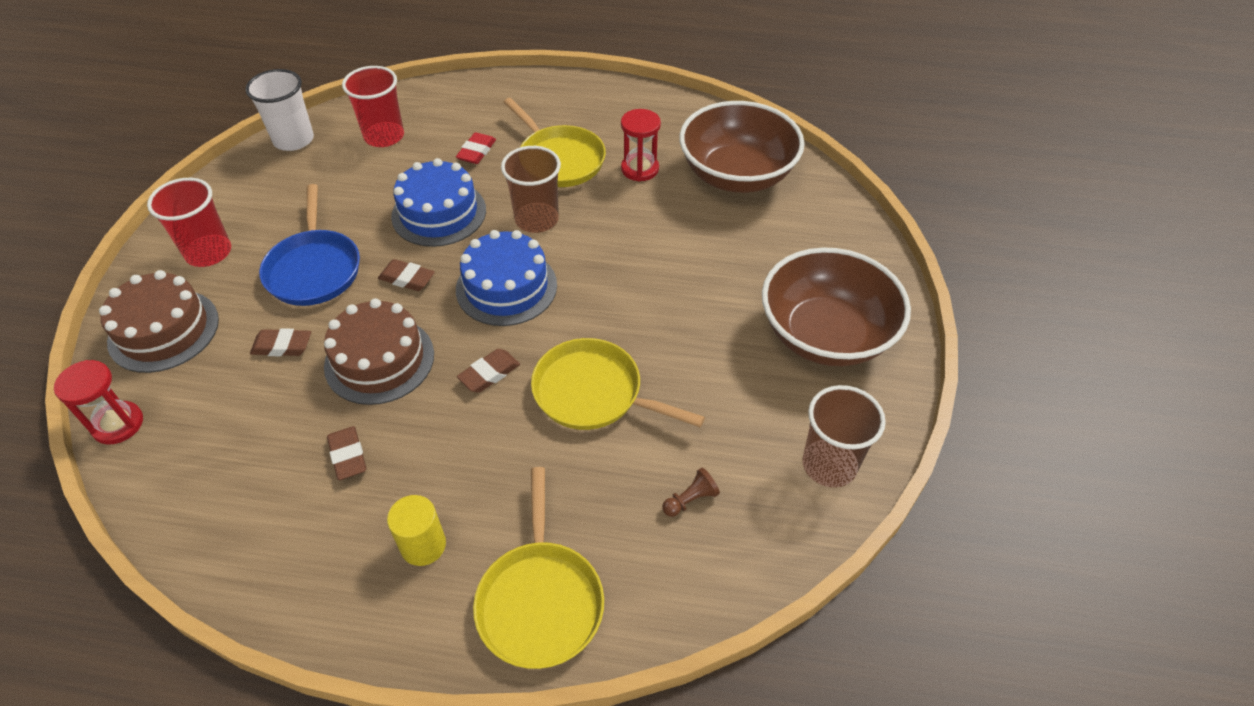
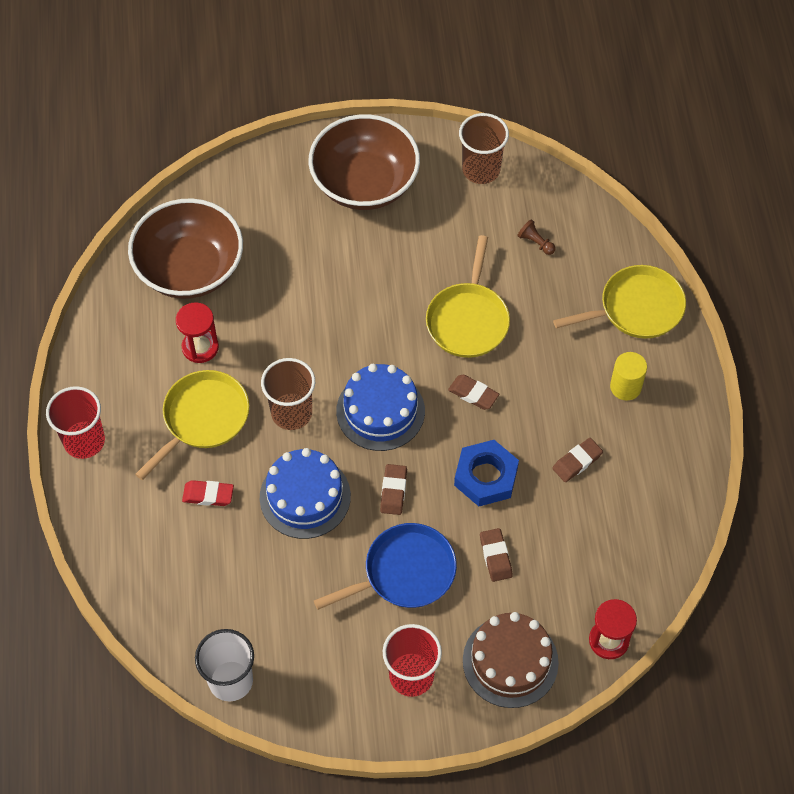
camera: 105 degrees left, 10 degrees up
(379, 360) = (485, 477): brown cake -> blue nut
(384, 136) = (204, 592): red cup -> red cup (84, 441)

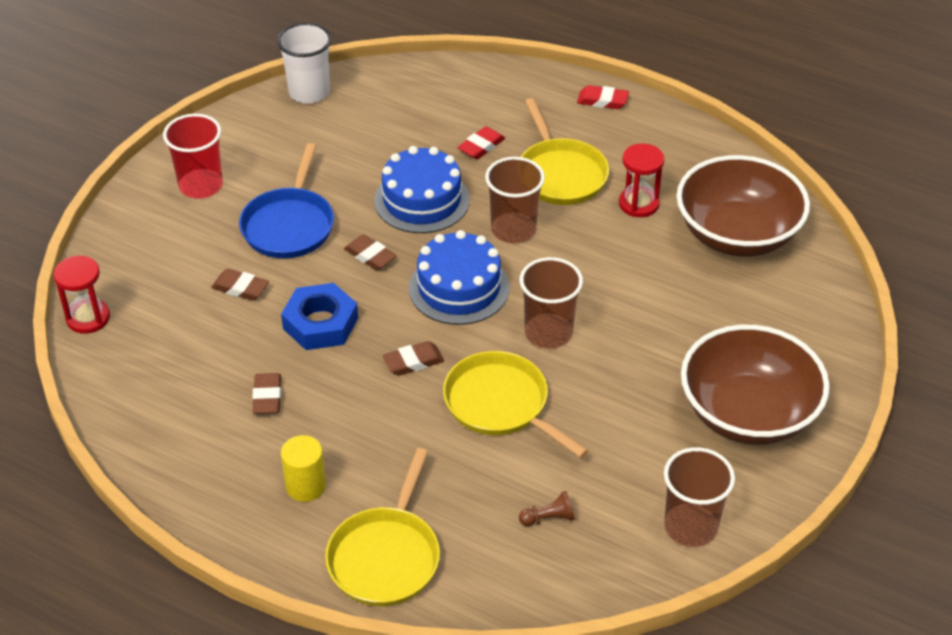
camera: 125 degrees right, 15 degrees down
(84, 441) = (602, 101): red cup -> red eraser
(381, 330) = (548, 333): none -> brown cup
(510, 661) = (144, 247): brown cake -> none

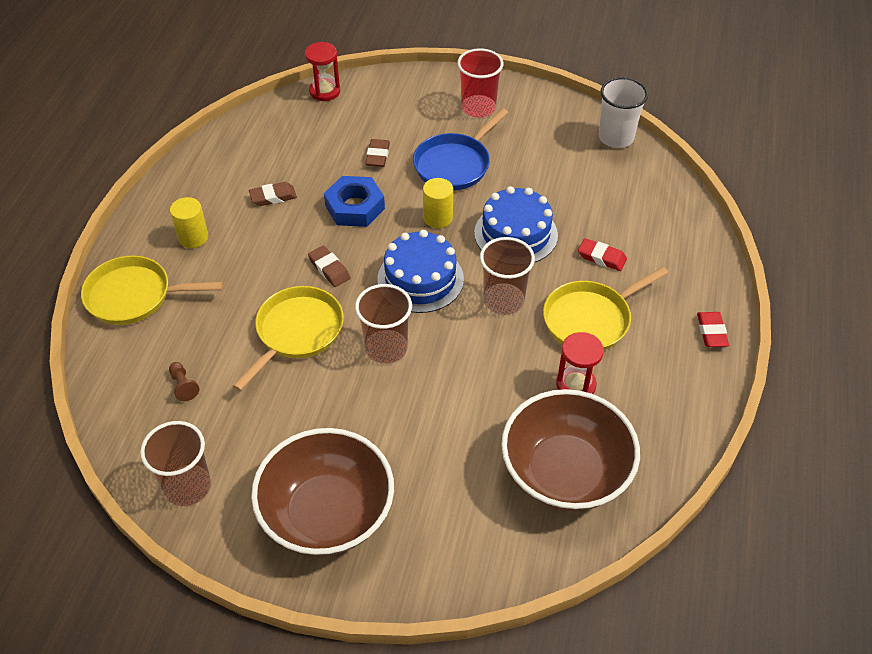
camera: 75 degrees right, 5 degrees up
(289, 225) = (454, 164): blue pan -> blue pan turned 45 degrees counterclockwise
(370, 256) = (438, 218): brown eraser -> yellow cylinder

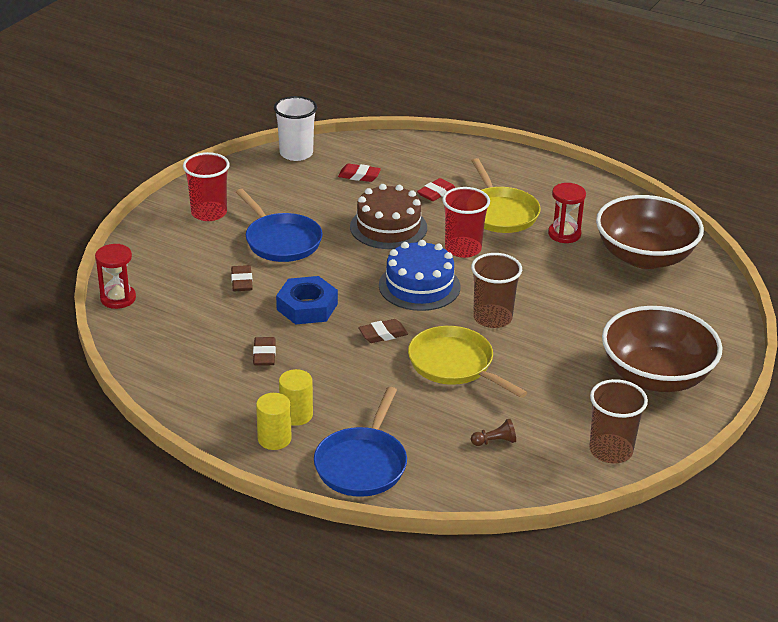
camera: 75 degrees left, 15 degrees down
(134, 296) = (362, 464): yellow pan -> blue pan
(377, 156) = (242, 282): brown eraser -> brown eraser turned 60 degrees clockwise
(438, 218) = (347, 263): yellow cylinder -> yellow cylinder (274, 439)
(503, 300) = (463, 249): brown cup -> red cup
(515, 234) = (388, 227): blue cake -> brown cake
(711, 332) = (534, 165): red eraser -> red eraser (359, 176)

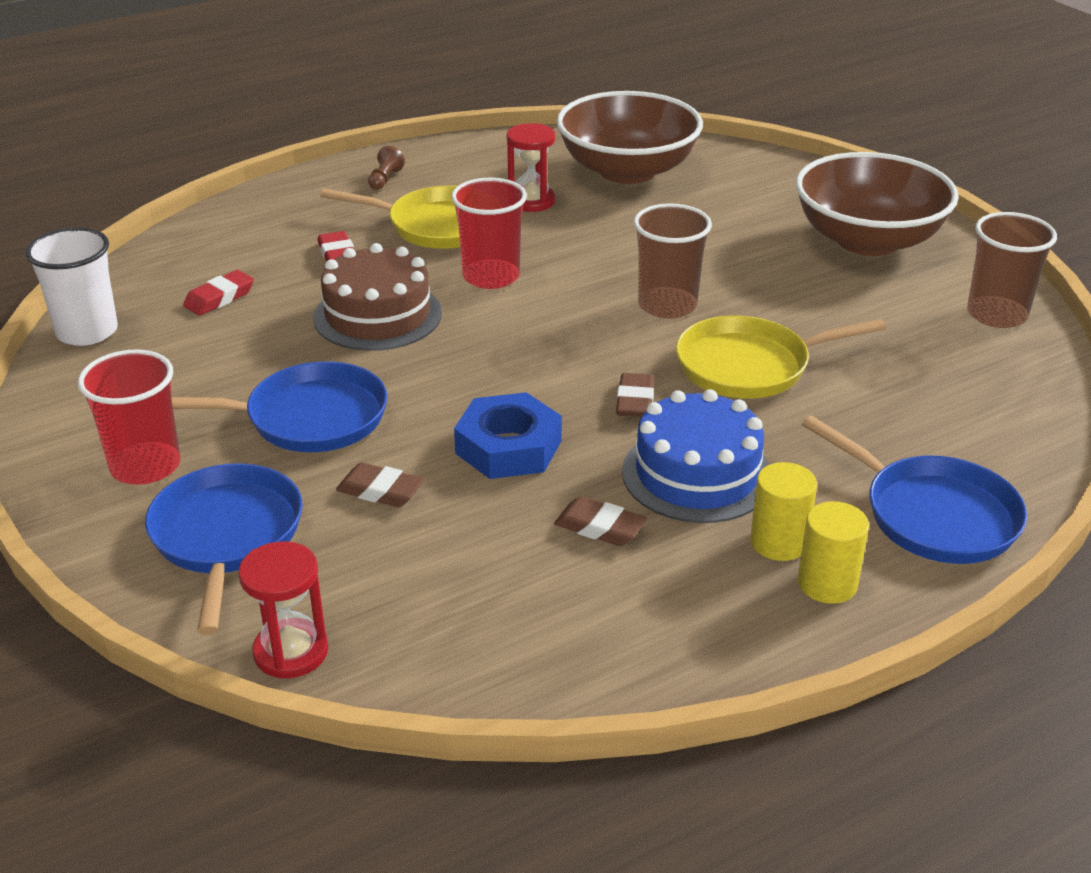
camera: 60 degrees left, 0 degrees up
(177, 253) = (226, 537): none -> blue pan
(419, 286) = (545, 336): blue cake -> blue cake (697, 474)
(494, 441) = (937, 389): brown pawn -> brown pawn (385, 179)

